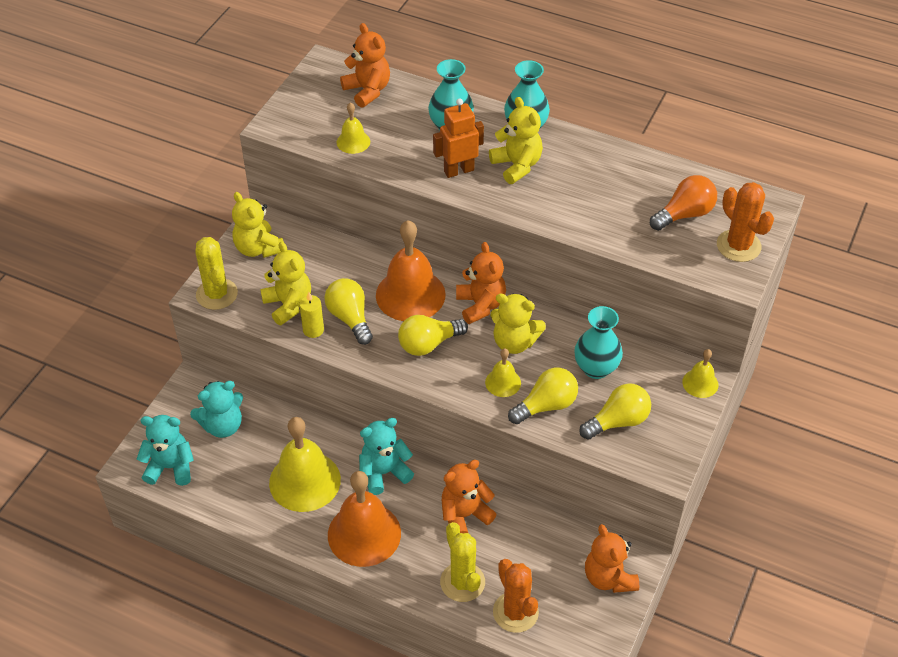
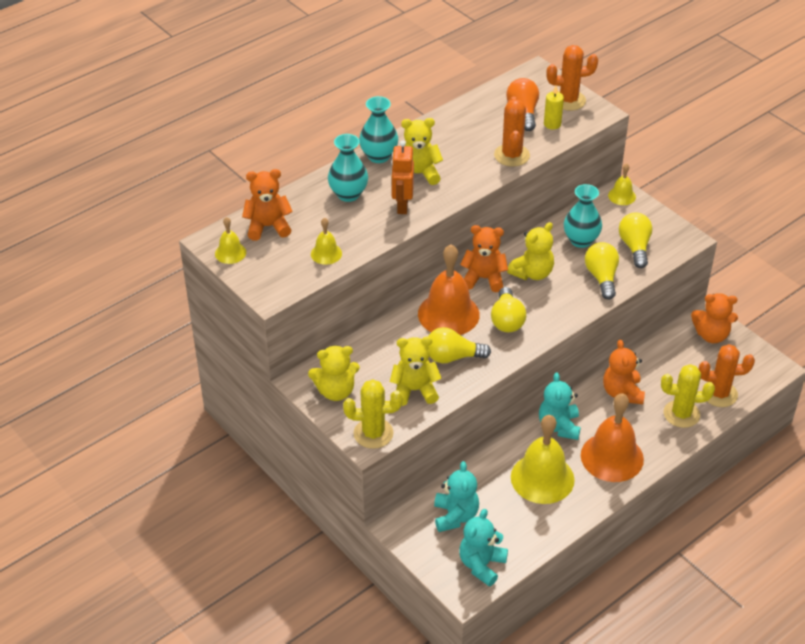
camera: 65 degrees left, 5 degrees down
(313, 330) = (452, 383): yellow candle -> yellow candle (552, 124)
(503, 382) = (568, 292): yellow bell -> yellow bell (230, 253)
(601, 228) = (511, 155): none -> orange cactus

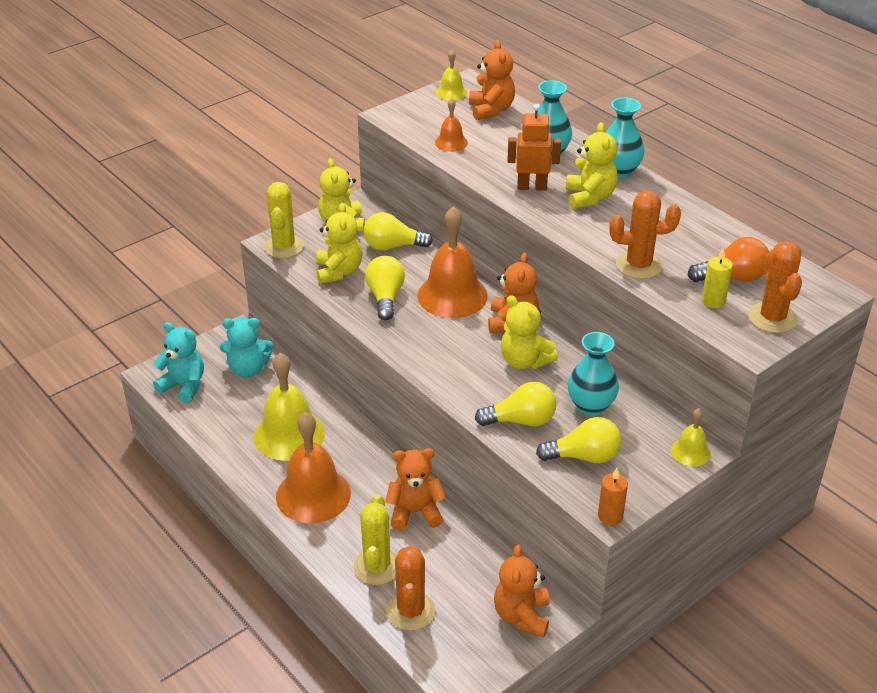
camera: 90 degrees right, 5 degrees down
(326, 253) = (451, 142): yellow bell -> orange bell
(507, 320) = (443, 338): yellow light bulb -> yellow light bulb (393, 246)
(559, 426) = (363, 452): turquoise teddy bear -> none
(690, 238) = (610, 516): none -> orange candle

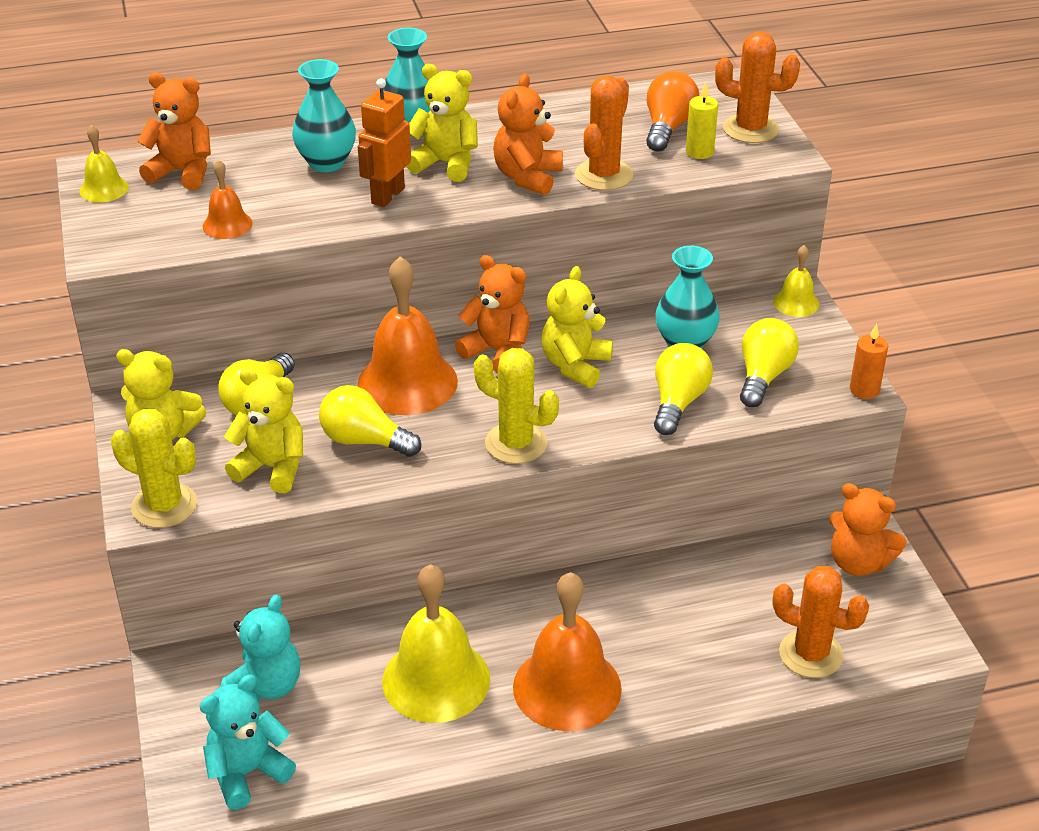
camera: 65 degrees left, 0 degrees up
(377, 567) = (726, 663): yellow cactus -> yellow cactus (516, 443)
(415, 512) = (652, 599): orange teddy bear -> orange teddy bear (527, 177)
(524, 361) = (575, 365): yellow teddy bear -> yellow teddy bear turned 135 degrees clockwise

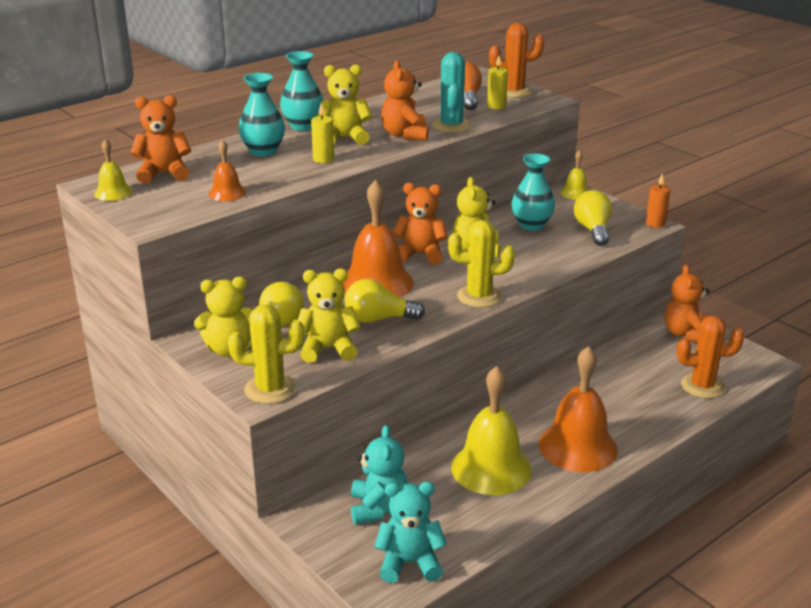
camera: 25 degrees left, 10 degrees down
(247, 773) = (410, 563): turquoise teddy bear -> turquoise teddy bear turned 60 degrees clockwise
(387, 195) = (323, 159): orange robot -> yellow candle
(603, 175) = (451, 126): orange cactus -> turquoise cactus
(678, 402) = (557, 253): yellow light bulb -> none
(858, 562) = (685, 334): orange teddy bear -> orange teddy bear turned 90 degrees clockwise

